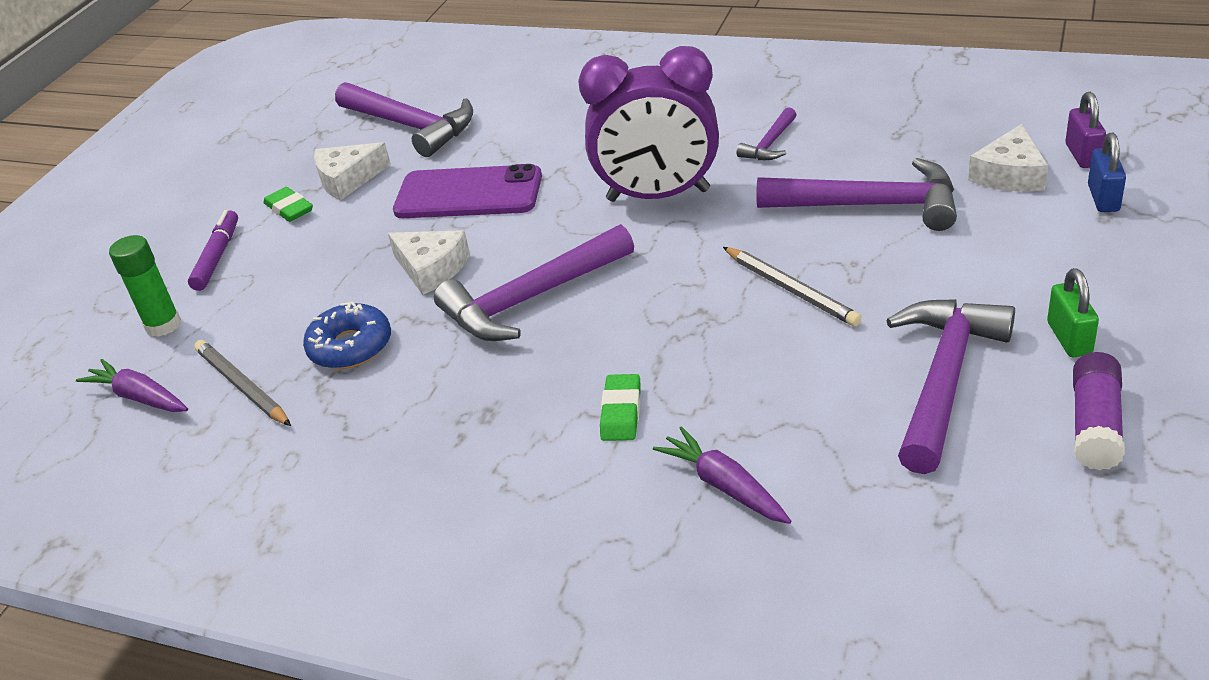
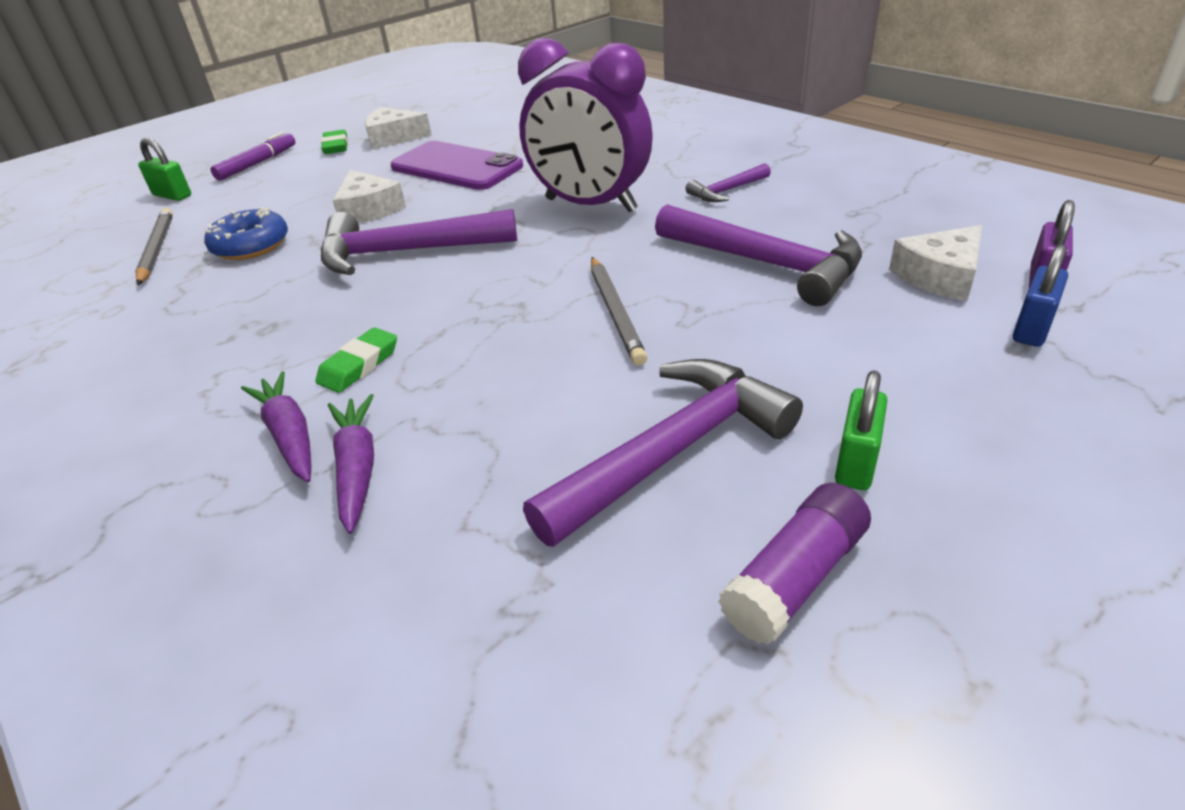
camera: 25 degrees right, 0 degrees up
(139, 397) = (97, 235): purple carrot -> purple carrot (289, 435)
(163, 325) = (172, 195): green glue stick -> green padlock
(410, 126) = (474, 115): purple hammer -> none

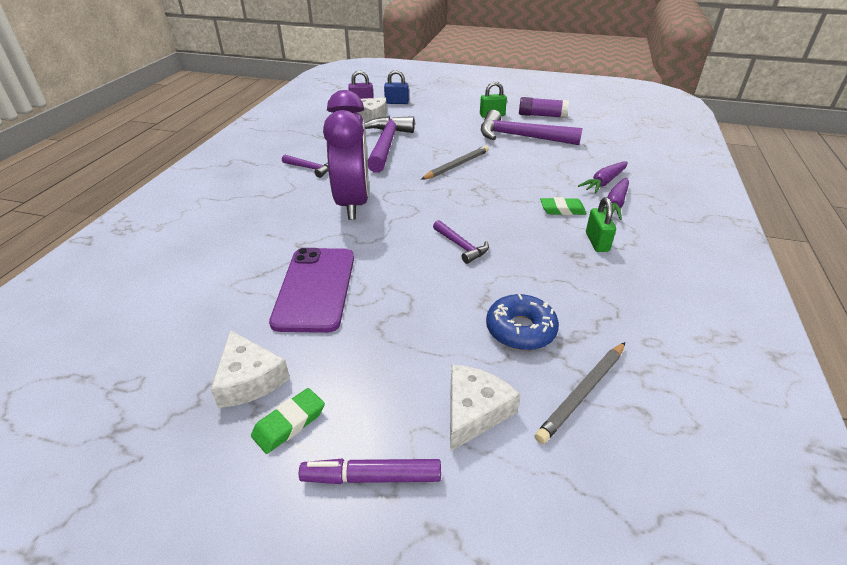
camera: 125 degrees left, 0 degrees up
(172, 195) = (500, 499): green padlock -> green padlock (597, 242)
(368, 209) = (420, 297): white cheese -> white cheese (474, 411)
(406, 252) = (461, 246): purple hammer -> purple hammer, size x0.49

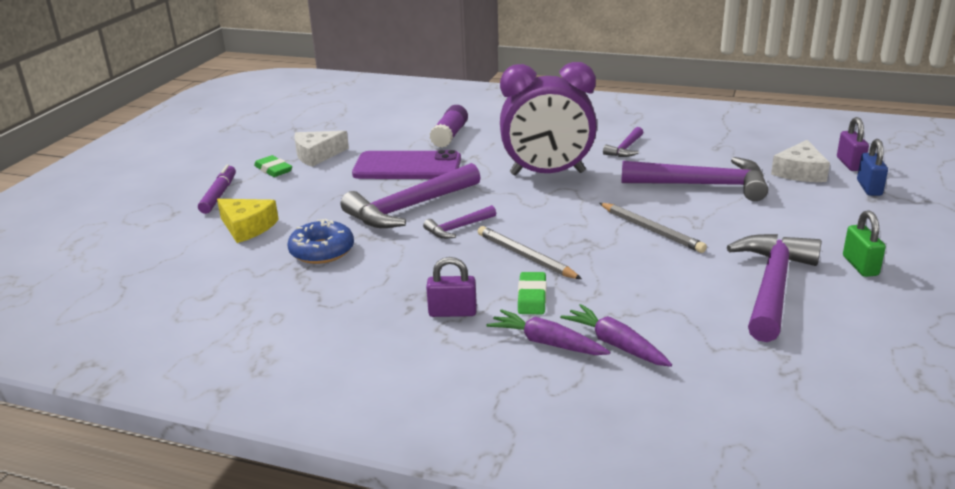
camera: 95 degrees right, 10 degrees down
(420, 278) = (409, 208): none -> purple hammer
(474, 411) = (247, 227): white cheese -> yellow cheese
(541, 115) = (889, 317): purple glue stick -> purple glue stick (450, 135)
(582, 393) = (238, 271): grey pencil -> grey pencil (525, 256)
(597, 242) = (452, 312): green padlock -> purple padlock

